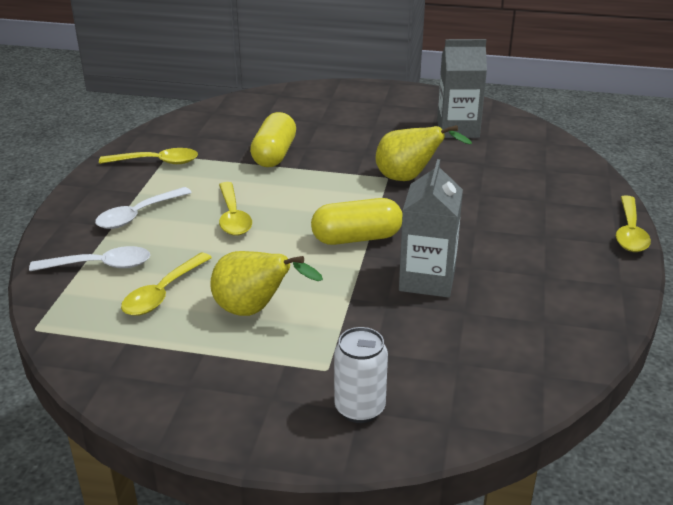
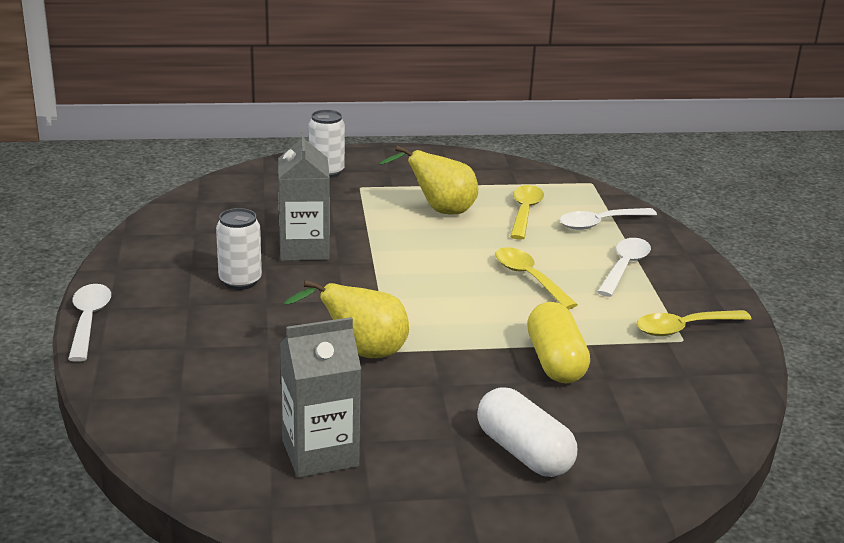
camera: 160 degrees right, 5 degrees down
(338, 115) = (524, 452): none -> white capsule
(356, 238) = (388, 275): yellow capsule -> none
(497, 251) = (240, 281): none -> white can
(630, 232) = (89, 321): yellow spoon -> white spoon

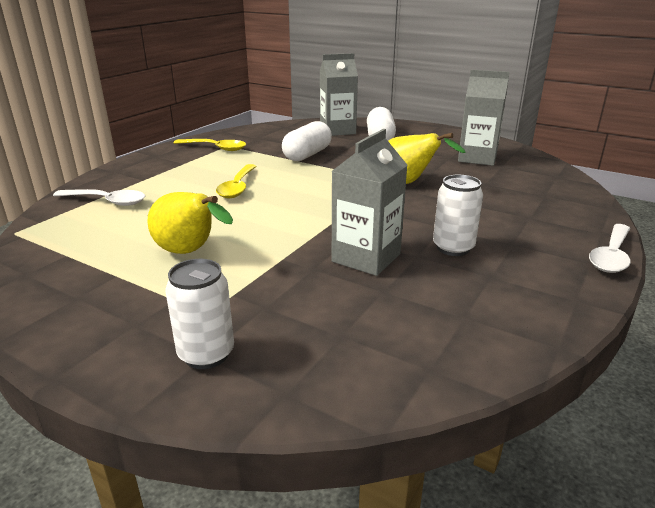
camera: 140 degrees left, 0 degrees up
(524, 212) = (131, 227): yellow spoon -> none
(555, 361) = (307, 155): yellow capsule -> white capsule
(619, 448) = (337, 131): none -> grey carton
(624, 267) = (168, 176): white spoon -> none

